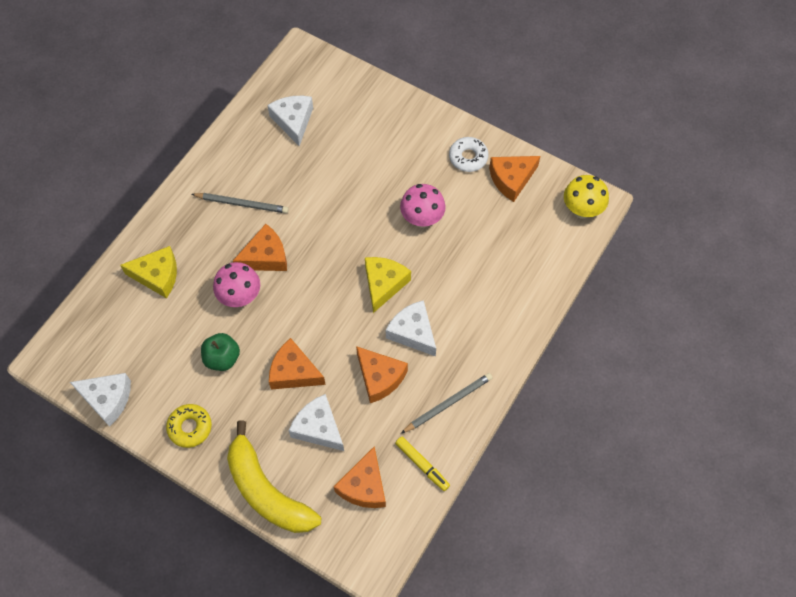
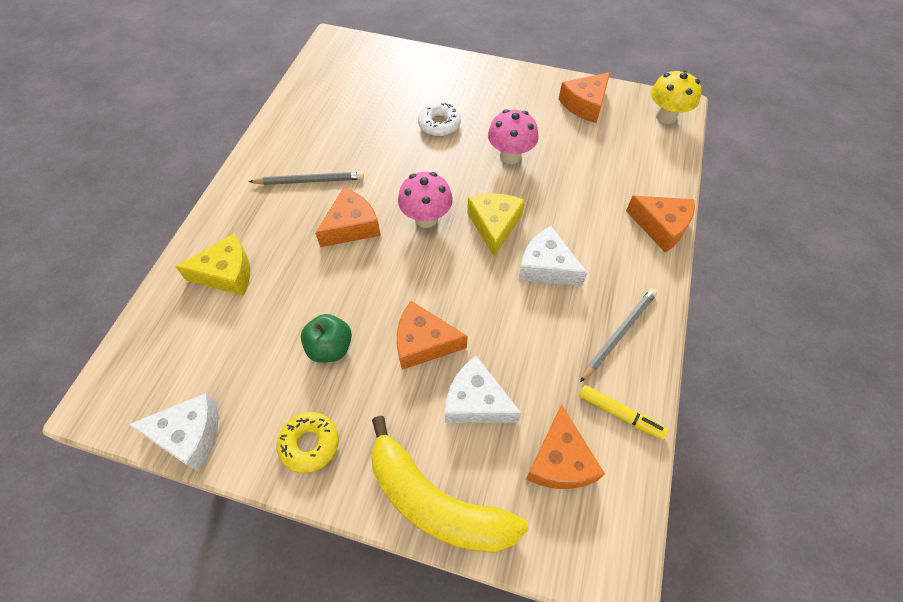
camera: 15 degrees left, 5 degrees down
(240, 297) = (333, 274): pink mushroom -> pink mushroom (426, 218)
(293, 121) = (344, 97): white cheese -> none
(380, 377) = (528, 324): orange cheese -> orange cheese (661, 226)
(468, 157) = (534, 94): white donut -> white donut (439, 124)

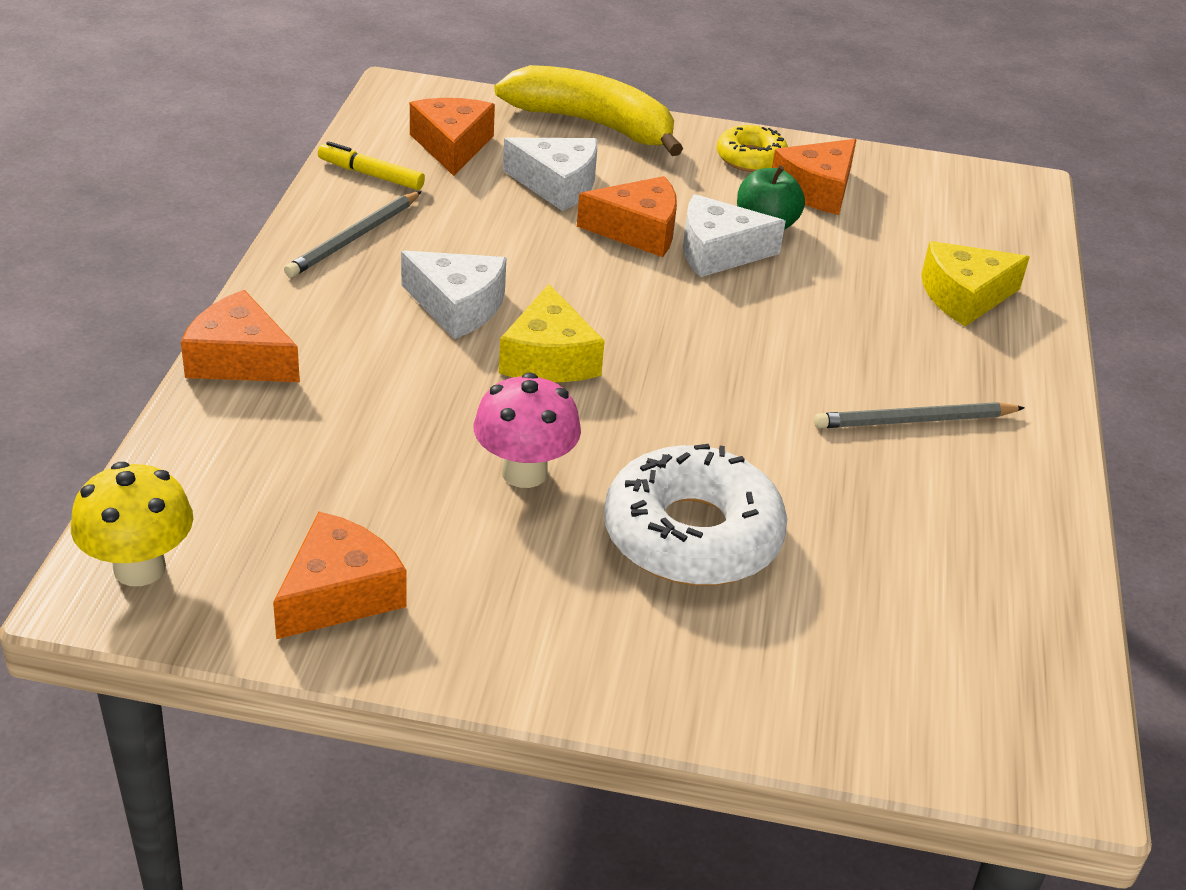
camera: 170 degrees right, 20 degrees down
(189, 435) = (895, 165): white cheese -> white cheese (718, 252)
(351, 226) = (801, 354): orange cheese -> orange cheese (817, 190)
(426, 218) = (673, 366): pink mushroom -> none
(439, 124) = (692, 535): white donut -> white donut, size x1.83

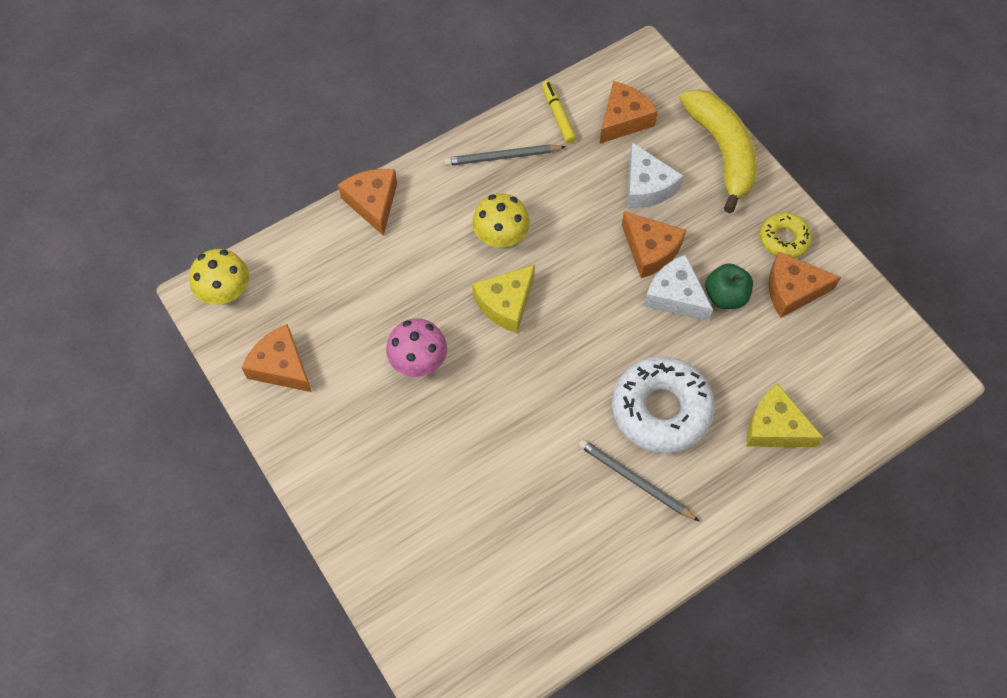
camera: 50 degrees right, 25 degrees up
(339, 593) = (281, 366): orange cheese -> orange cheese turned 135 degrees counterclockwise
(457, 306) = (501, 238): white cheese -> yellow mushroom
(692, 535) = (448, 455): white donut -> white donut (661, 410)

